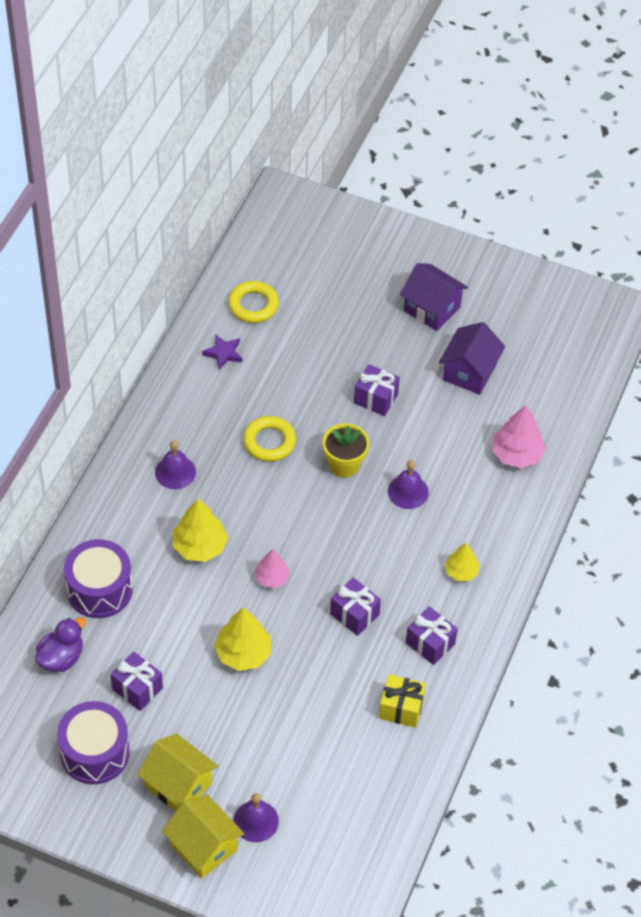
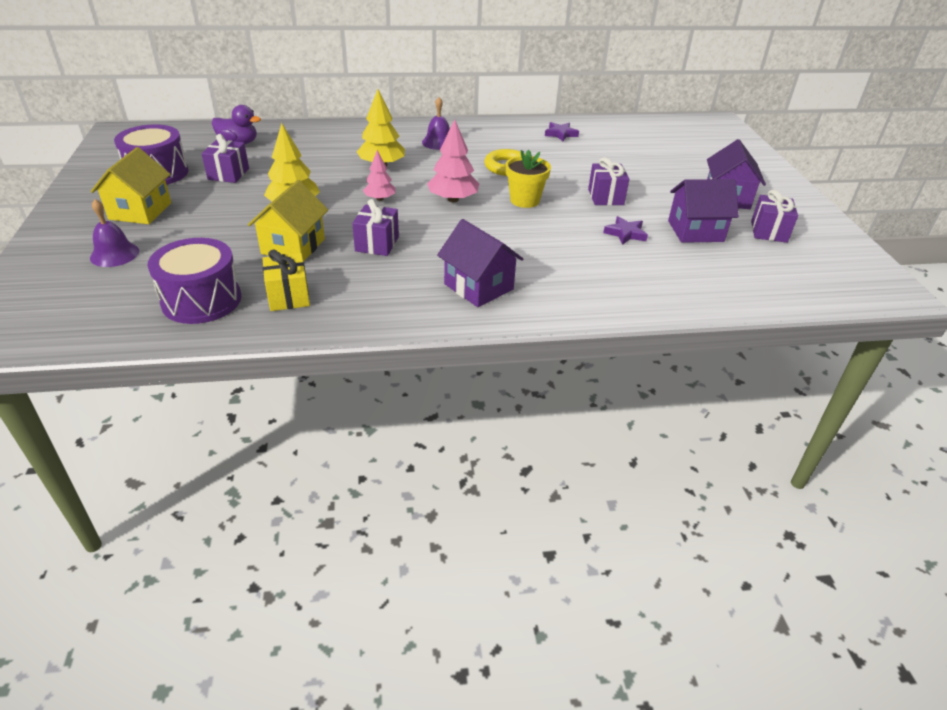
camera: 60 degrees right, 15 degrees down
(99, 589) = (309, 142): purple drum -> purple drum (201, 300)
(203, 847) = (77, 237): yellow house -> yellow house (293, 246)
(253, 305) = (616, 134): yellow ring -> none
(408, 491) = (534, 235): purple bell -> none
(430, 643) = (378, 292): purple gift -> purple gift (768, 231)
(444, 424) = (625, 233): none -> purple star
(461, 572) = (478, 287): yellow tree -> purple house
(516, 454) = (647, 280): pink tree -> pink tree (453, 199)

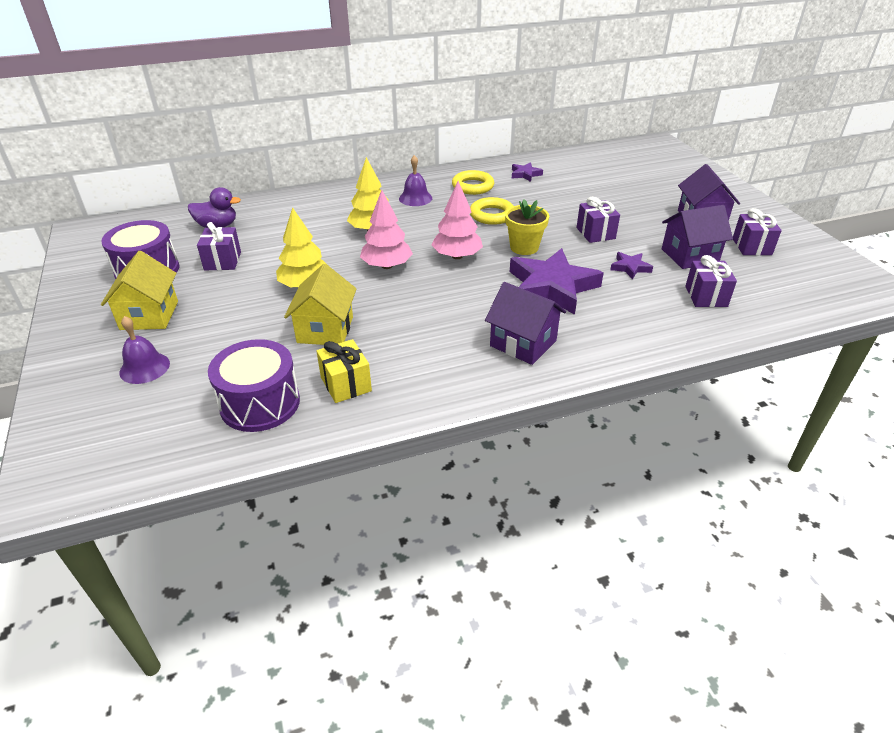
camera: 10 degrees left, 0 degrees up
(377, 244) = (406, 314): purple gift -> purple gift (706, 296)
(380, 199) = (386, 266): pink tree -> pink tree, size x1.60
(501, 138) = (473, 186): none -> yellow ring
(534, 240) = (551, 287): none -> purple star

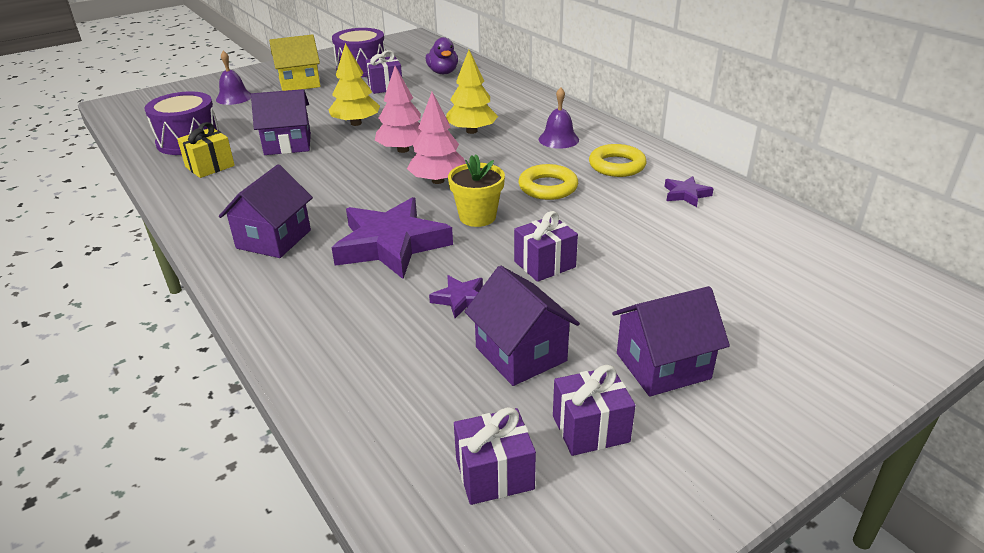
camera: 75 degrees right, 5 degrees down
(325, 329) = (288, 144): yellow house -> purple house
(706, 296) = (403, 372): purple gift -> purple gift (494, 474)

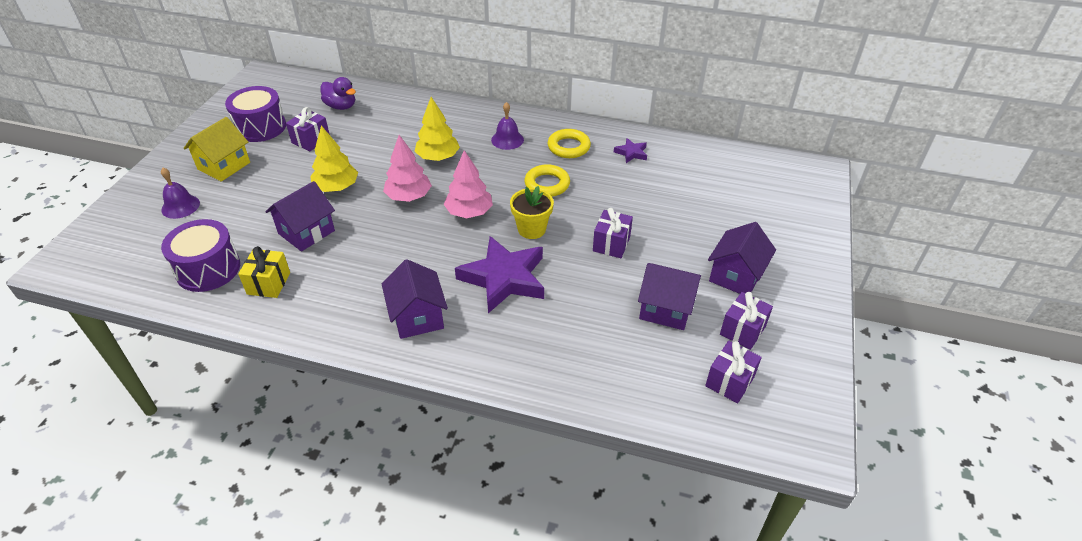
camera: 40 degrees left, 10 degrees up
(460, 299) = (594, 293): purple star -> none

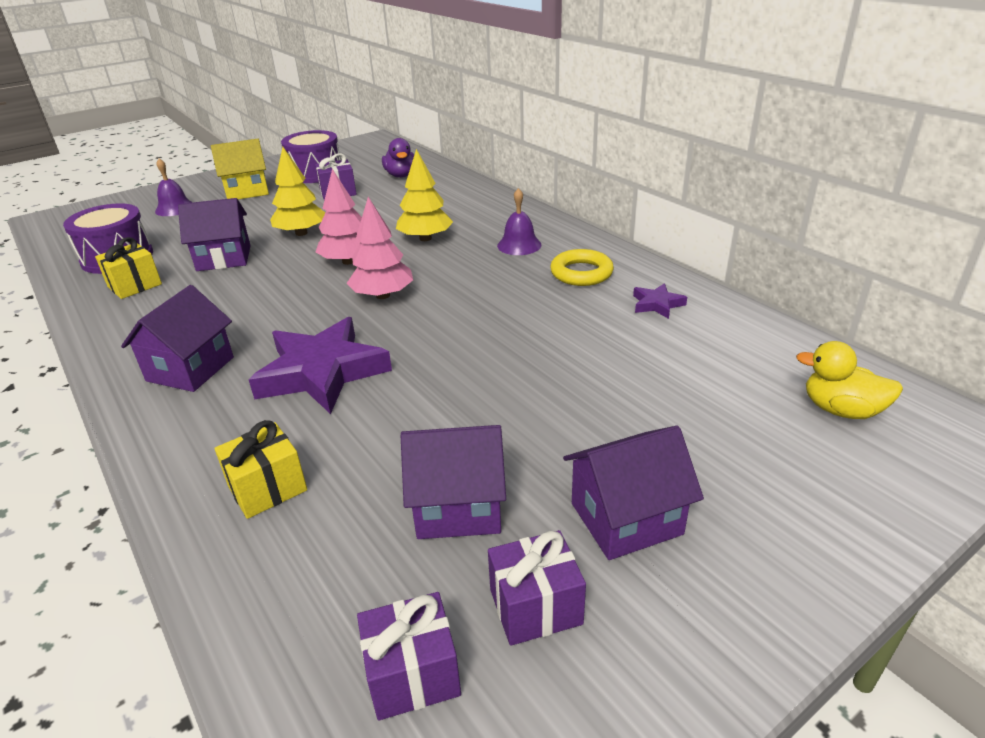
camera: 40 degrees right, 10 degrees down
(531, 229) = (422, 337): yellow flower pot -> none
(547, 184) = (504, 300): yellow ring -> none
(567, 352) = (267, 488): none -> yellow gift
(611, 244) = (494, 392): purple gift -> none
(665, 309) = (458, 507): purple house -> purple house turned 60 degrees counterclockwise
(765, 180) = (841, 410): none -> yellow duck

